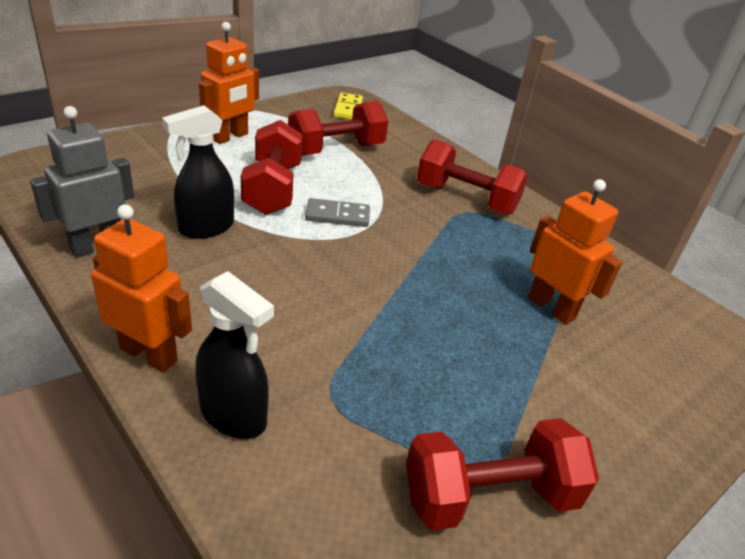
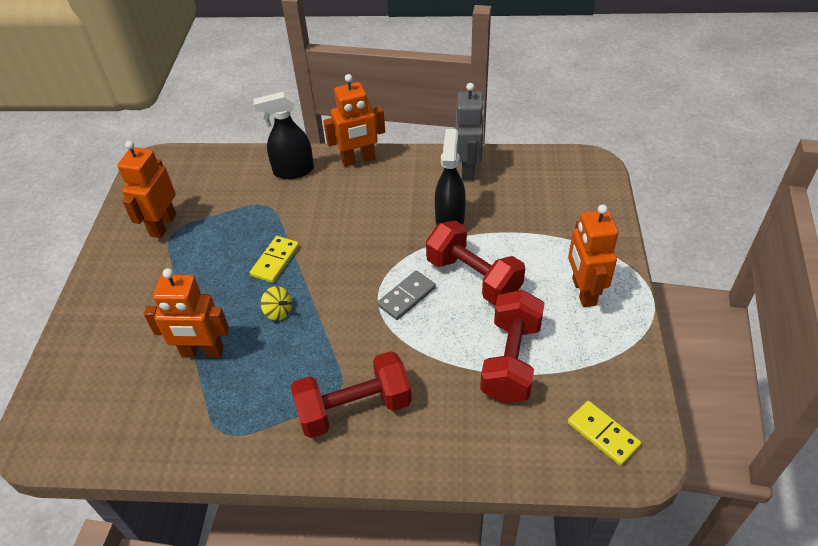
camera: 140 degrees right, 10 degrees up
(401, 326) = (275, 261): none -> yellow domino
(451, 284) = (278, 311): none -> yellow spinning top
(489, 496) = (163, 225): red dumbbell -> orange robot

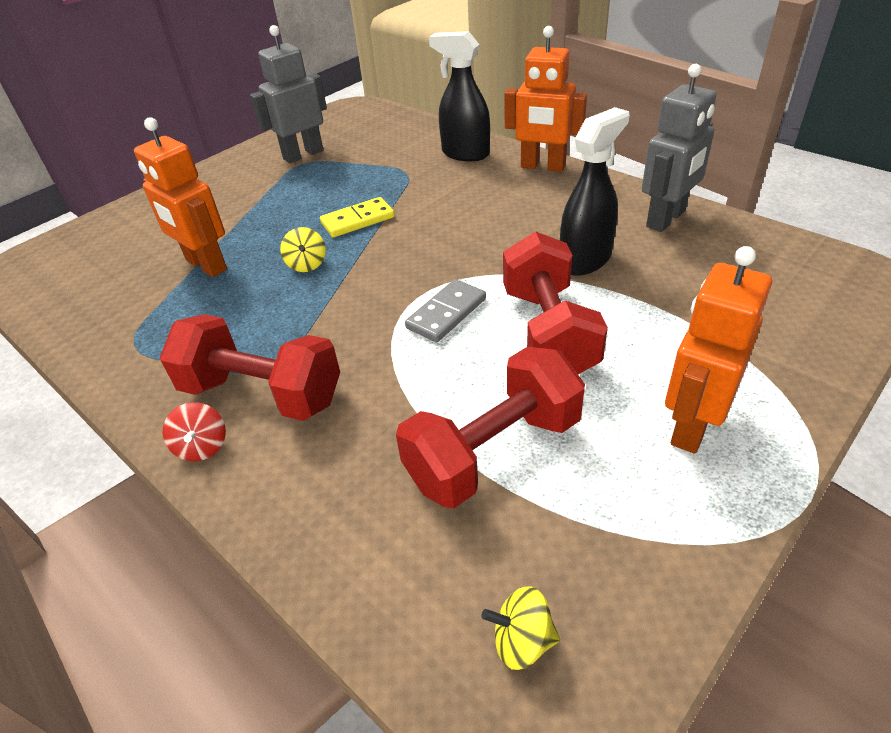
camera: 40 degrees right, 5 degrees down
(163, 225) = (303, 154): orange robot -> grey robot
(356, 458) = (202, 446): none -> red spinning top
(407, 297) = (446, 313): grey domino -> grey domino turned 45 degrees counterclockwise
(603, 434) = (522, 640): yellow domino -> yellow spinning top

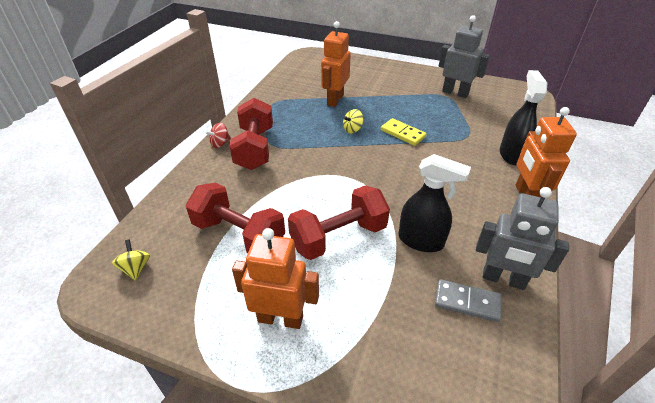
camera: 65 degrees right, 0 degrees up
(446, 313) = (336, 191): grey domino -> grey domino (467, 302)

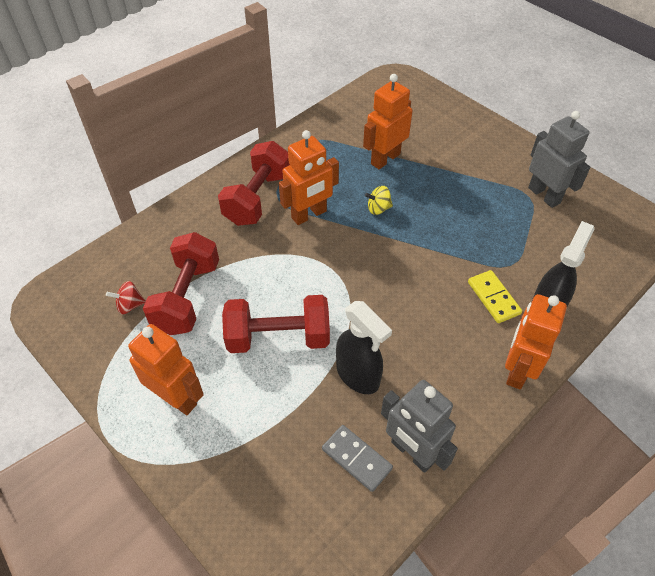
camera: 25 degrees right, 10 degrees up
(135, 268) = (83, 297): yellow spinning top -> none
(220, 144) = (226, 180): red spinning top -> red spinning top (130, 305)
(239, 235) = (187, 297): red dumbbell -> red dumbbell turned 45 degrees clockwise
(304, 147) = (309, 215): none -> orange robot
(402, 133) = (433, 234): yellow domino -> yellow domino (493, 298)

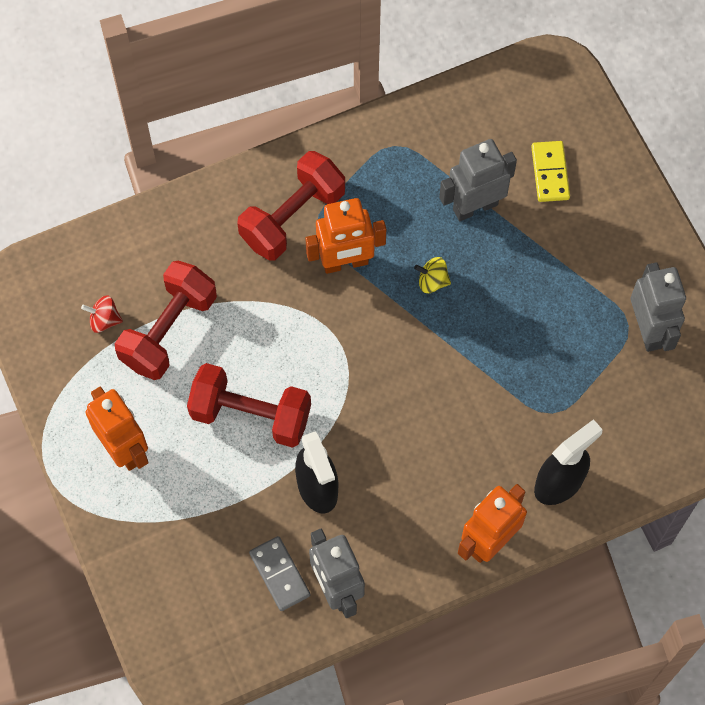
camera: 20 degrees right, 15 degrees up
(385, 159) = (475, 206): orange robot -> grey robot
(493, 298) = (509, 448): yellow domino -> yellow domino (550, 173)

